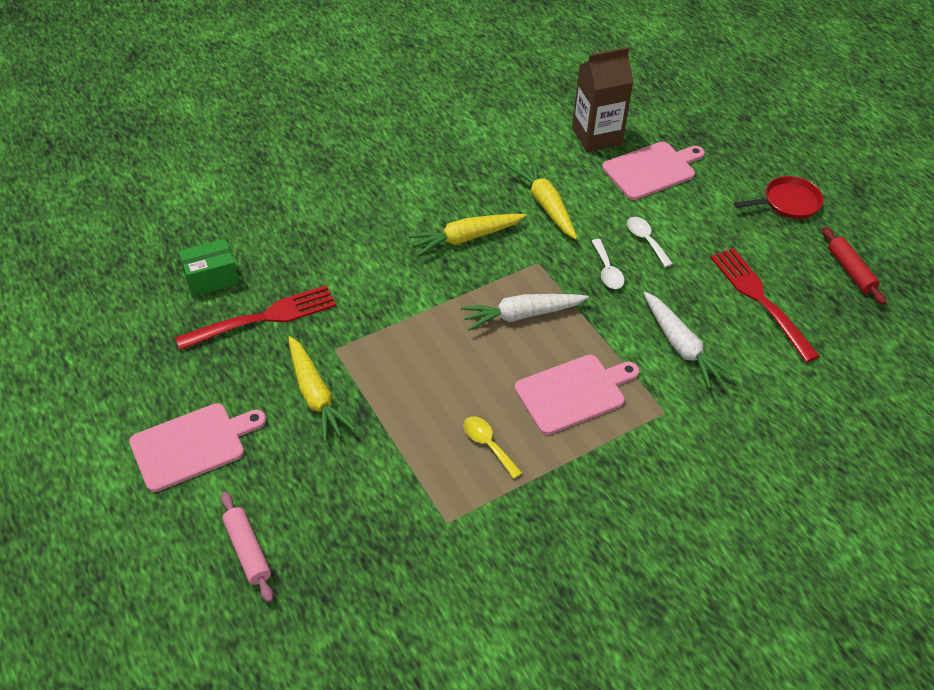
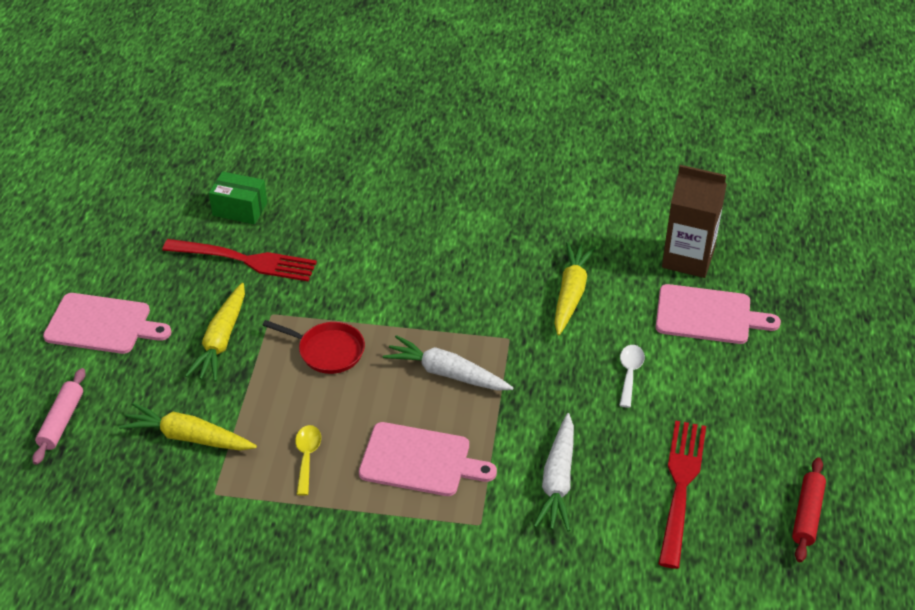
camera: 40 degrees right, 5 degrees down
(466, 238) = (469, 285): yellow carrot -> yellow carrot (188, 437)
(607, 271) = (563, 379): white spoon -> none
(788, 202) = (816, 417): red pan -> red pan (328, 351)

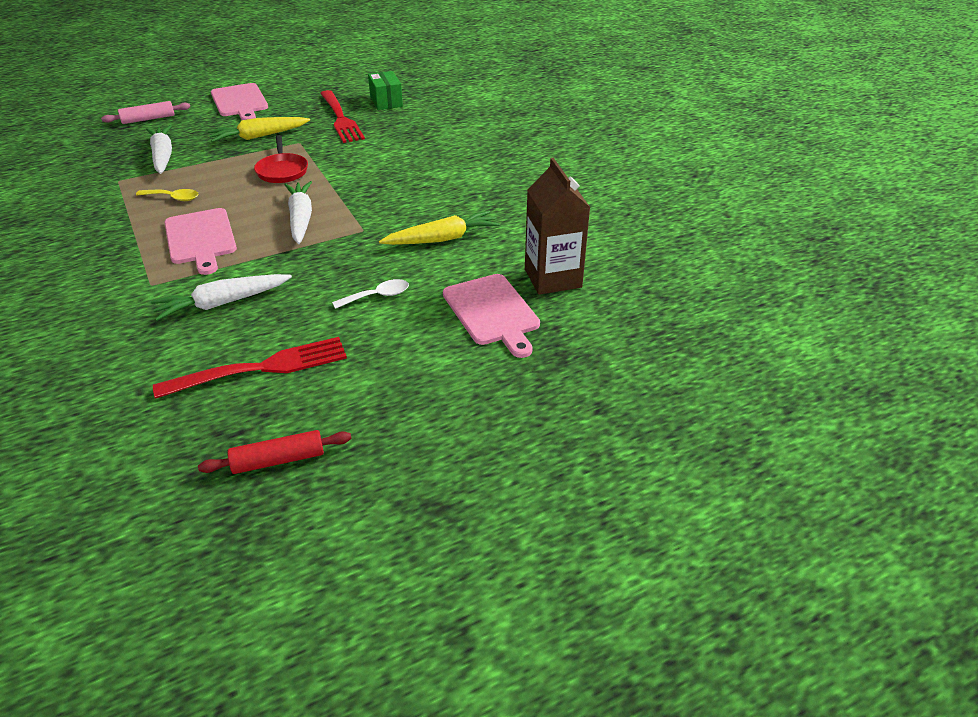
camera: 55 degrees right, 5 degrees down
(188, 437) = (163, 156): yellow carrot -> white carrot
(307, 457) = (173, 198): yellow spoon -> yellow spoon turned 45 degrees clockwise

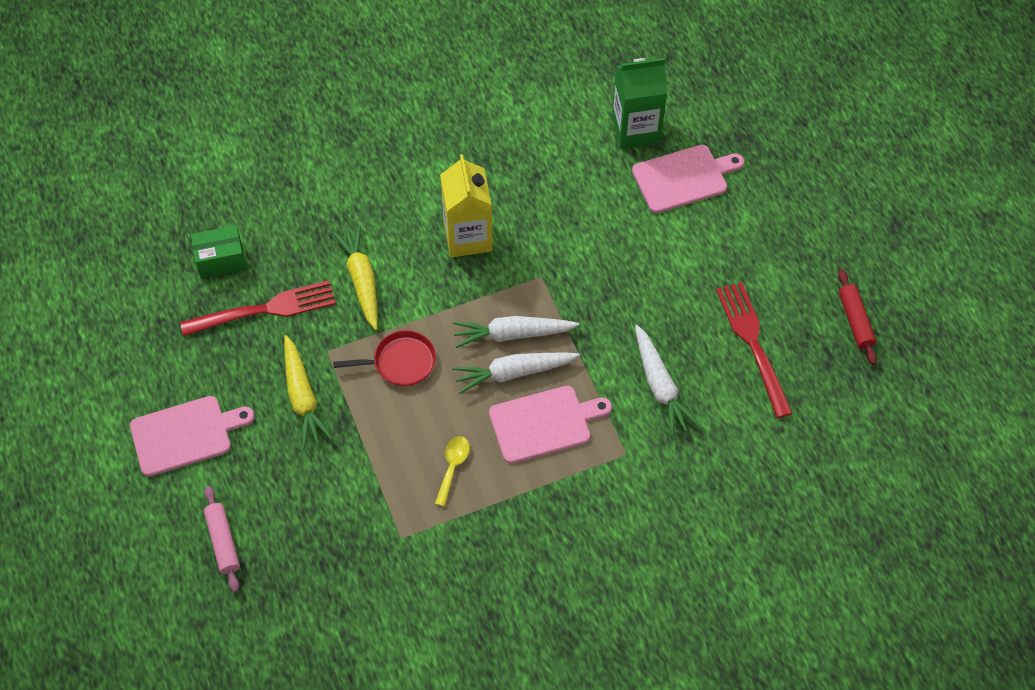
camera: 85 degrees left, 20 degrees up
(163, 156) = (342, 500): white carrot -> white carrot (513, 373)
(377, 296) = (655, 262): white spoon -> none
(409, 192) = (468, 237): none -> yellow carton
(442, 239) = (563, 210): yellow carrot -> yellow carrot (361, 280)
(553, 278) = (636, 130): brown carton -> green carton

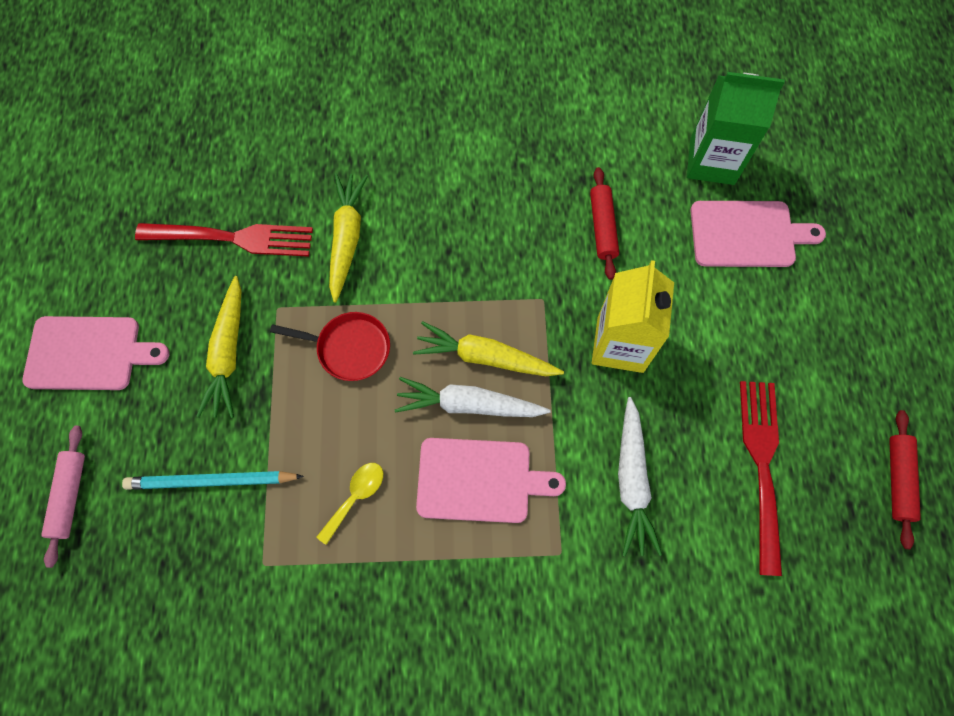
camera: 20 degrees right, 10 degrees up
(221, 260) = (212, 168): green box -> none
(333, 494) = (211, 481): none -> turquoise pencil
(468, 237) = (480, 226): yellow carton -> yellow carton (620, 344)
(512, 334) = (485, 357): white carrot -> yellow carrot
(567, 208) = (602, 227): none -> red rolling pin

